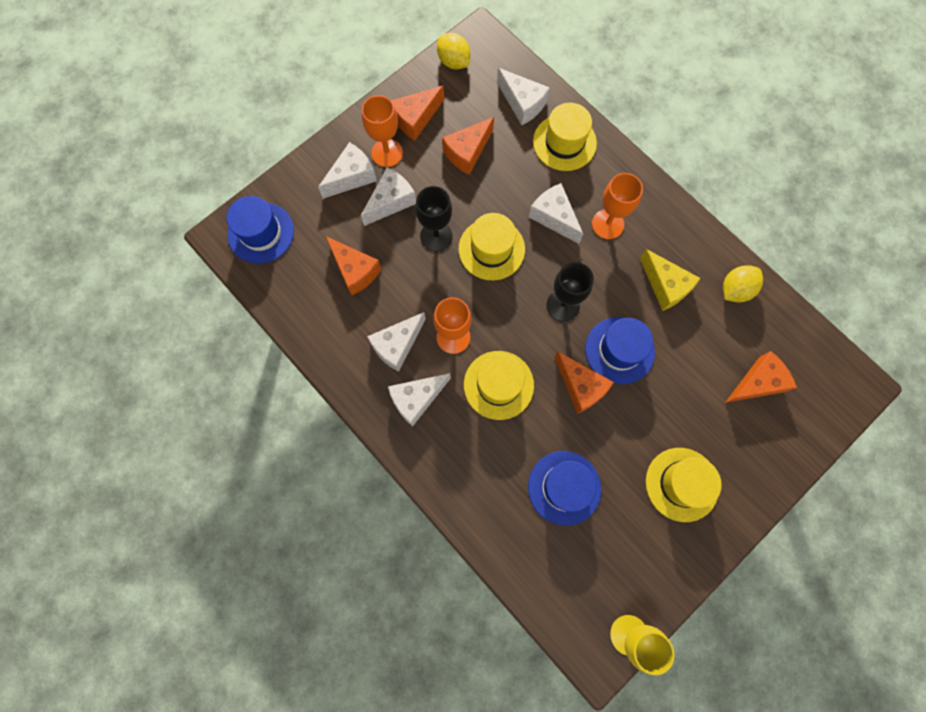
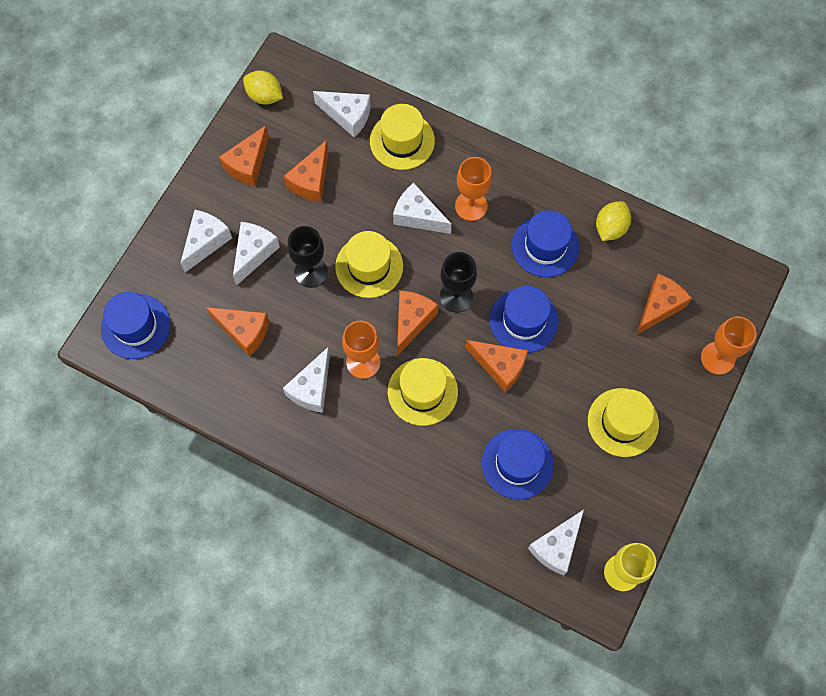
camera: 20 degrees left, 5 degrees down
(387, 153) = (232, 207): orange goblet -> orange goblet (717, 358)
(416, 399) = (350, 432): white cheese -> white cheese (556, 546)
(513, 314) = (412, 321): none -> orange cheese
(665, 286) = (545, 246): yellow cheese -> blue hat

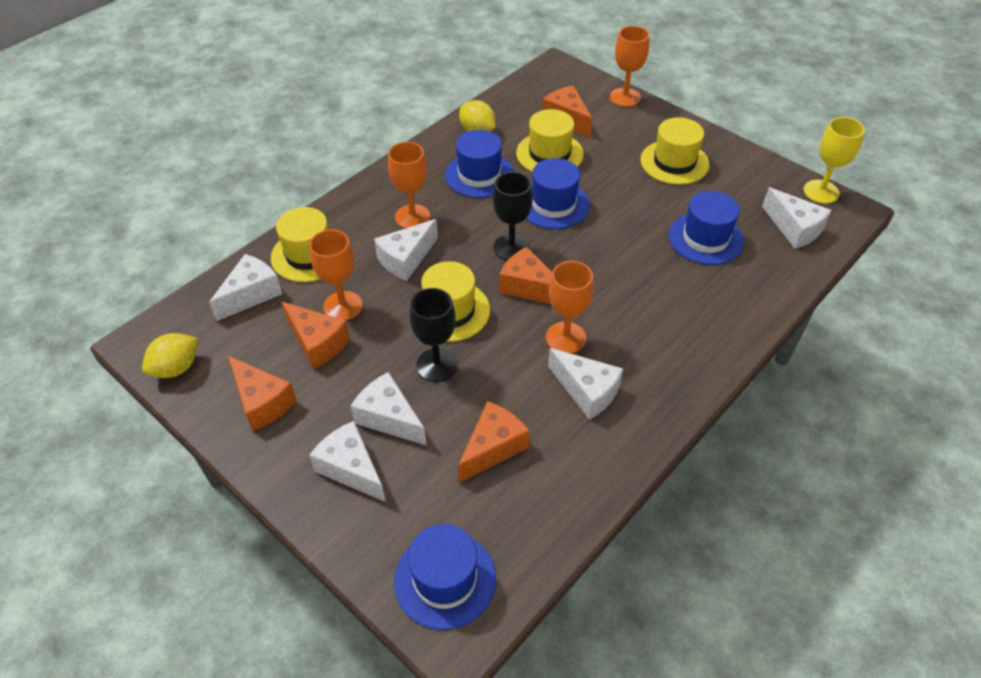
camera: 75 degrees left, 20 degrees down
(353, 185) = (343, 306): none -> orange goblet
(422, 391) = (613, 294): yellow hat -> yellow hat (549, 154)
(499, 366) = (599, 231): orange cheese -> none

